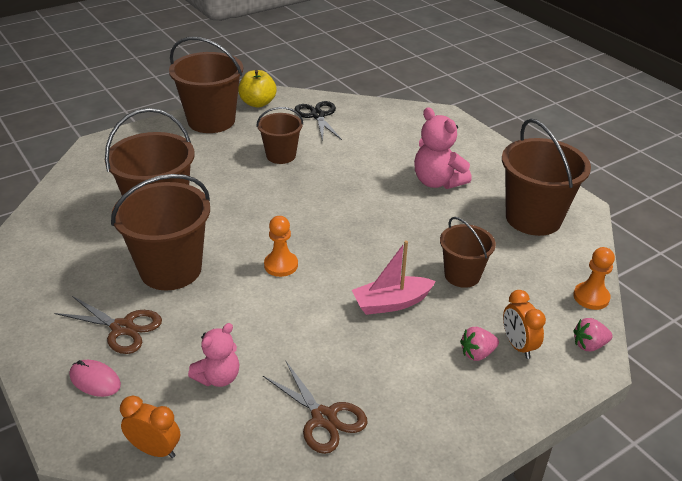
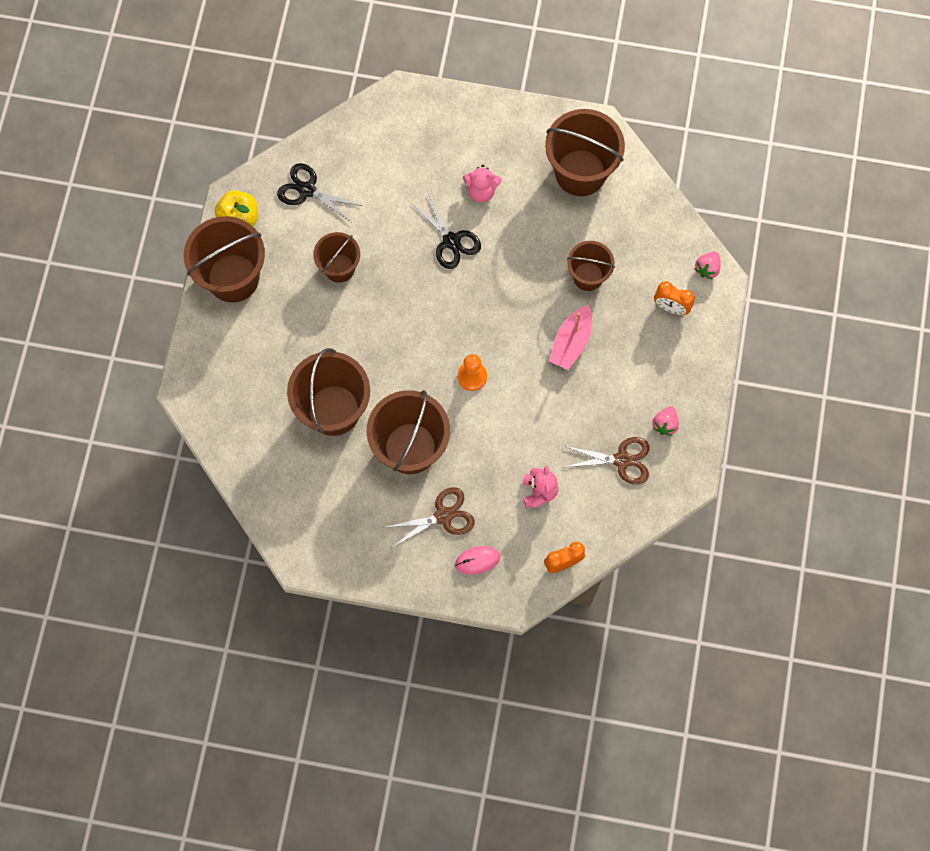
camera: 45 degrees left, 35 degrees up
(377, 190) = (451, 241): none -> black scissors
(437, 182) = (481, 191): pink teddy bear -> pink teddy bear, size x0.66
(477, 353) = (655, 335): pink strawberry -> pink strawberry (665, 424)
(591, 297) = (677, 223): orange pawn -> none

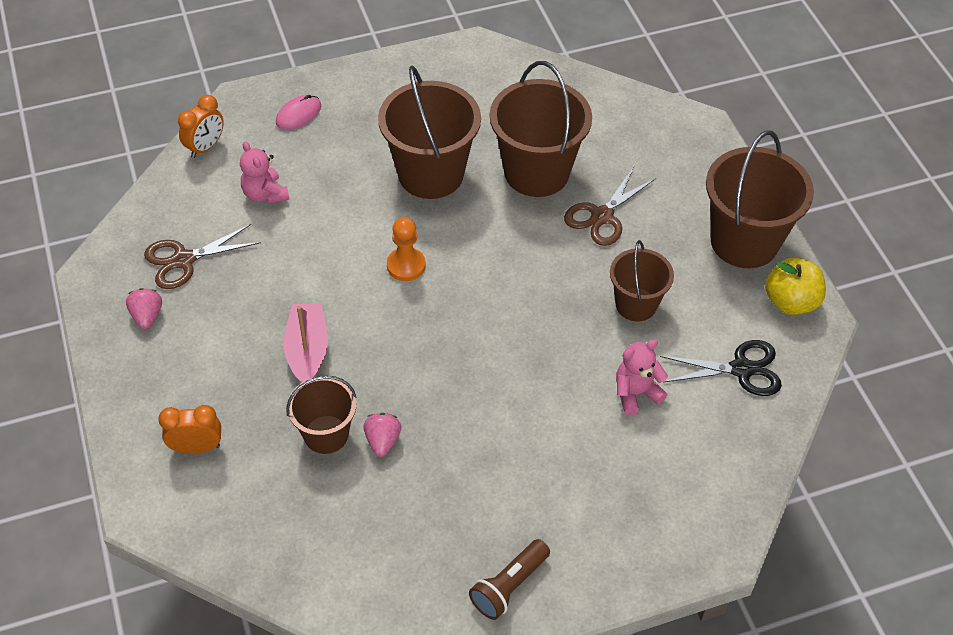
camera: 150 degrees right, 20 degrees down
(443, 516) = (357, 134): brown scissors -> brown scissors (602, 216)
(451, 241) = (525, 394): black scissors -> none
(481, 191) = (527, 473): pink teddy bear -> pink teddy bear (636, 393)
(532, 132) = (509, 586): none -> brown flashlight
(580, 173) = (408, 563): brown bucket -> none
(707, 268) = (167, 519): pink strawberry -> pink strawberry (382, 441)

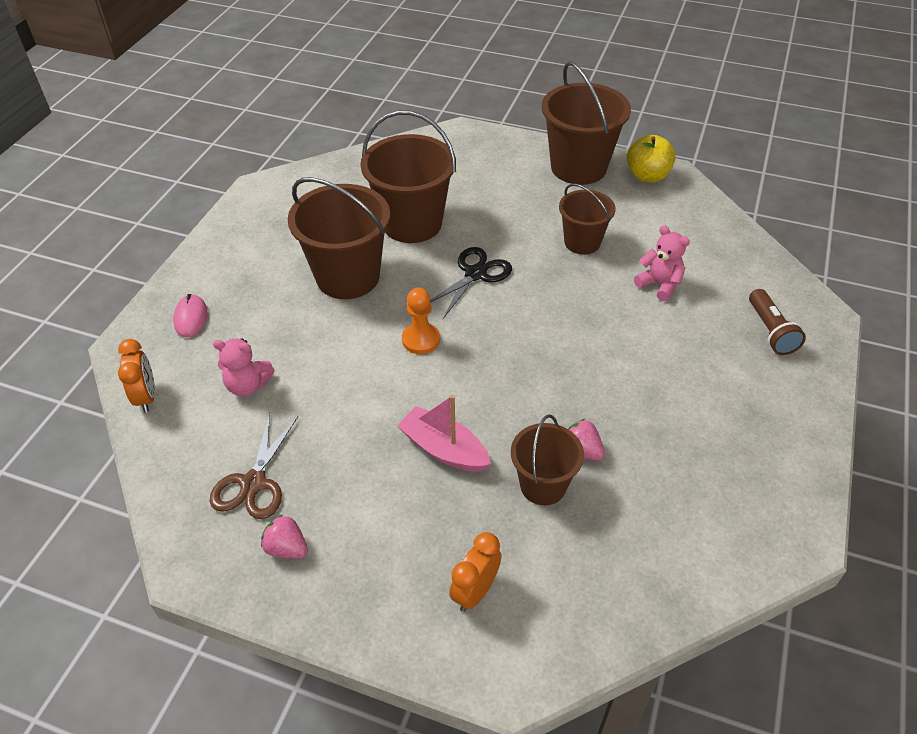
camera: 50 degrees left, 5 degrees down
(509, 586) = (782, 449): brown flashlight -> brown flashlight (770, 331)
(602, 216) = (488, 215): brown scissors -> none
(636, 393) = (659, 285): pink teddy bear -> pink teddy bear turned 120 degrees clockwise
(741, 369) = (683, 226): black scissors -> black scissors (475, 274)

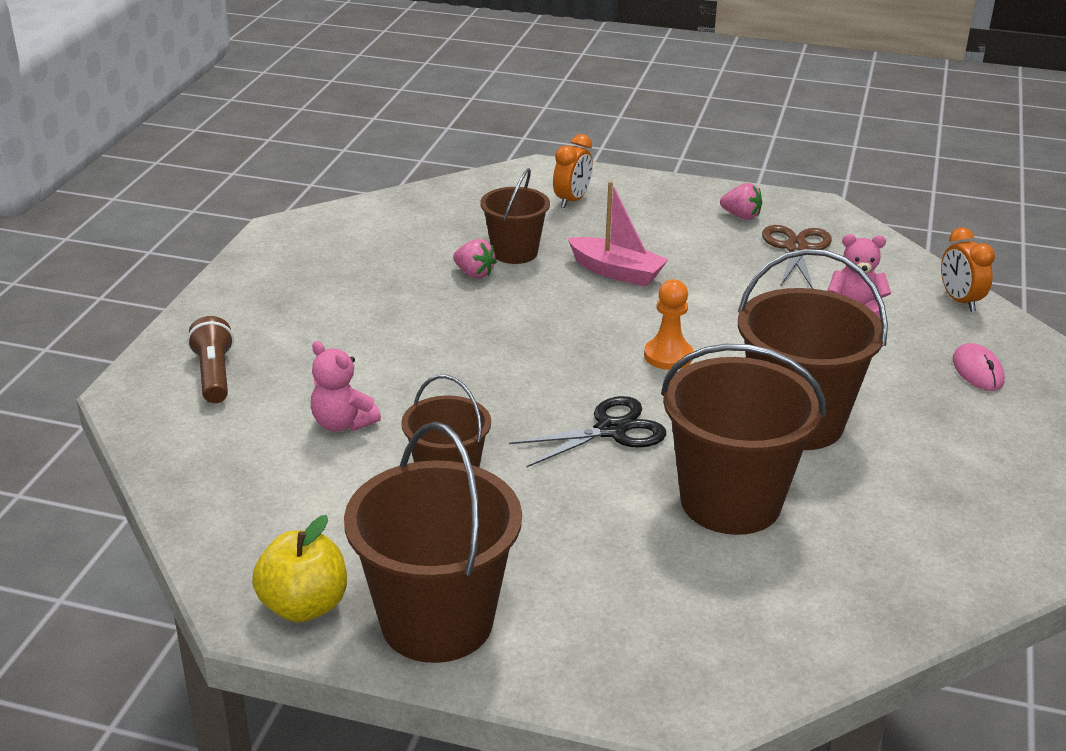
camera: 175 degrees right, 15 degrees down
(475, 274) = (611, 430): black scissors -> black scissors turned 150 degrees counterclockwise

